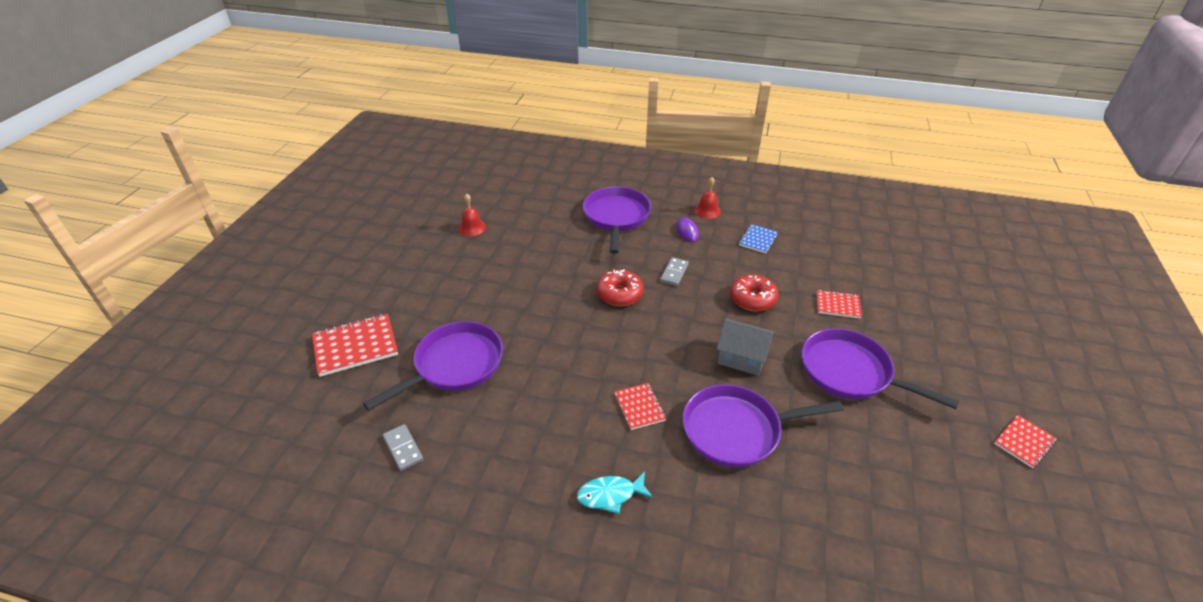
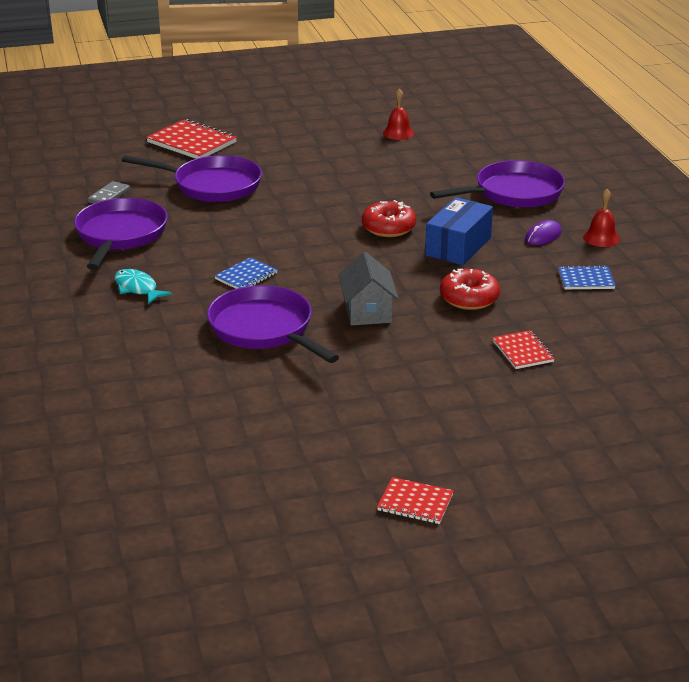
camera: 60 degrees right, 10 degrees down
(639, 407) = (246, 276): red notebook -> blue notebook
(674, 273) = (458, 246): grey domino -> blue box
(851, 372) = (413, 377): purple pan -> purple pan (120, 235)

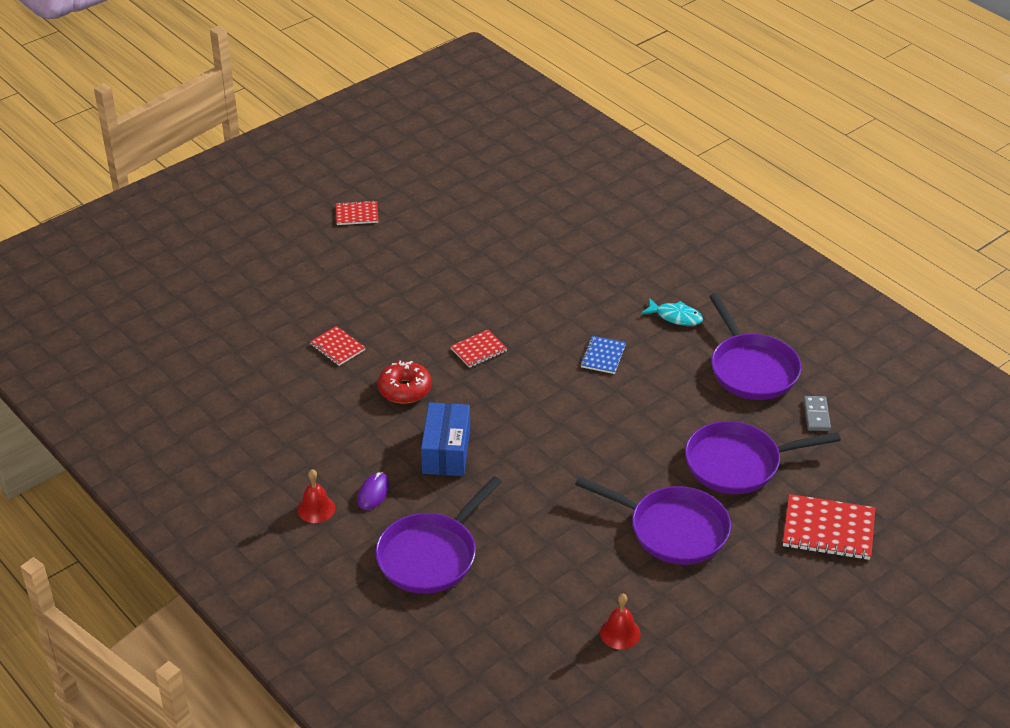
camera: 155 degrees right, 10 degrees up
(265, 329) = (544, 309): purple pan -> purple pan (672, 529)
(367, 311) = (478, 350): grey house -> red notebook
(388, 228) = (525, 456): red donut -> none
(586, 280) = (313, 444): blue notebook -> none

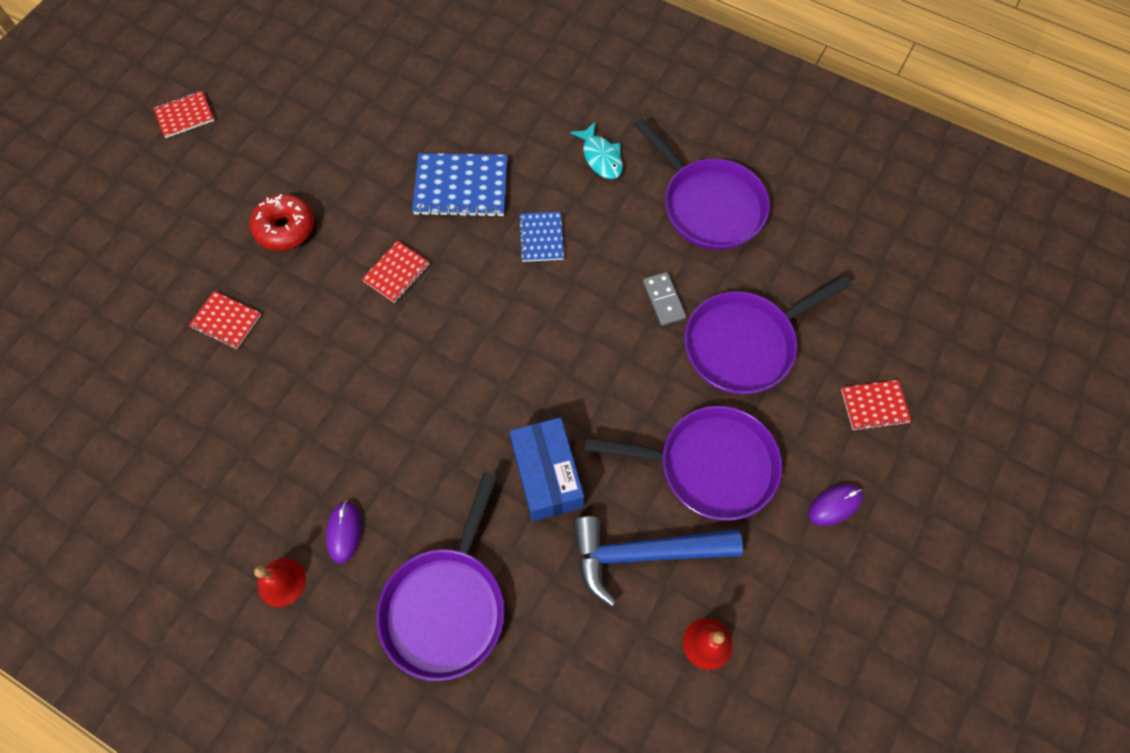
camera: 20 degrees left, 25 degrees up
(404, 389) = (329, 359): red donut -> red donut (285, 228)
(446, 451) = (410, 437): blue box -> blue box (547, 475)
(553, 309) = (461, 187): none -> blue notebook
(595, 567) = (643, 553): none -> blue hammer
(675, 317) = (600, 157): turquoise fish -> turquoise fish turned 60 degrees clockwise
(763, 581) = (834, 505): none -> purple mouse
(816, 415) = (801, 248): grey domino -> grey domino (664, 300)
(828, 529) = (874, 406): red notebook -> red notebook, size x0.58

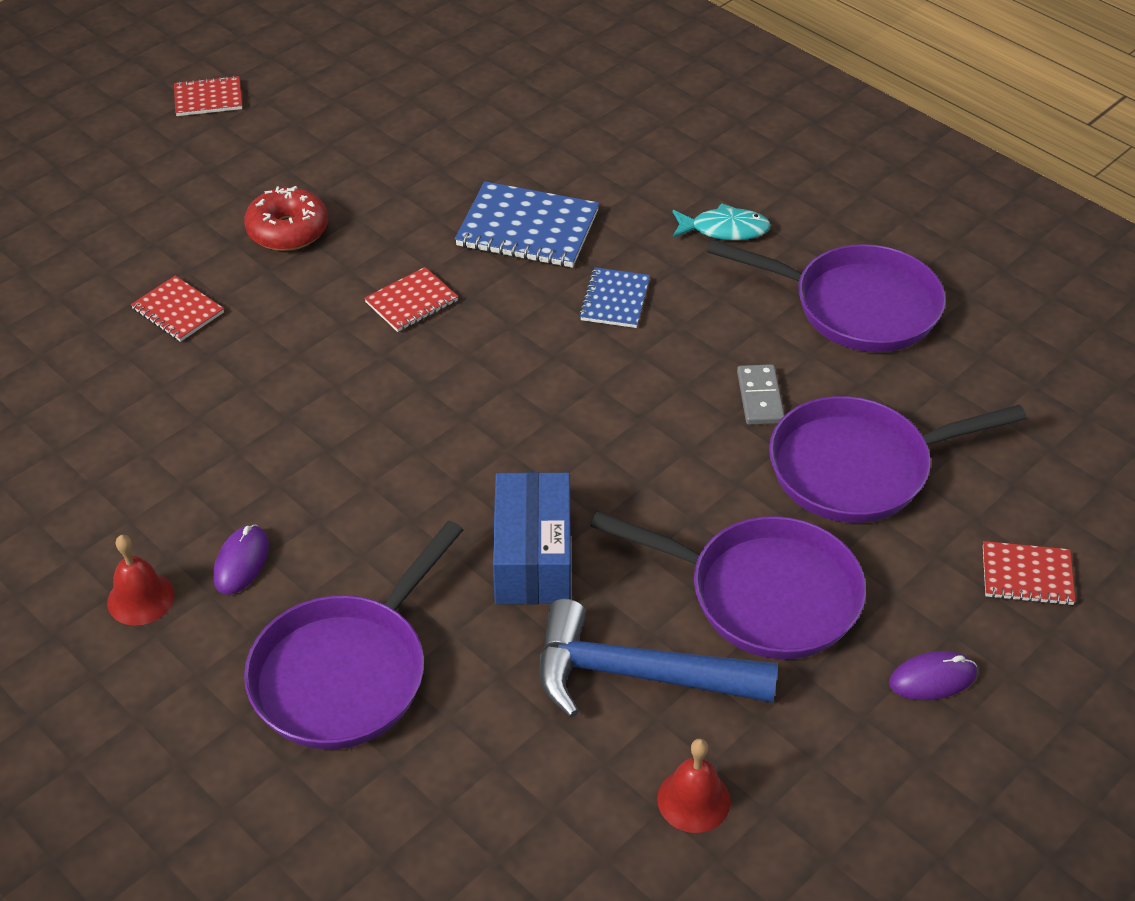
camera: 15 degrees right, 20 degrees down
(600, 157) = (724, 230): turquoise fish -> turquoise fish turned 75 degrees counterclockwise
(708, 205) = (856, 306): purple pan -> purple pan turned 45 degrees counterclockwise

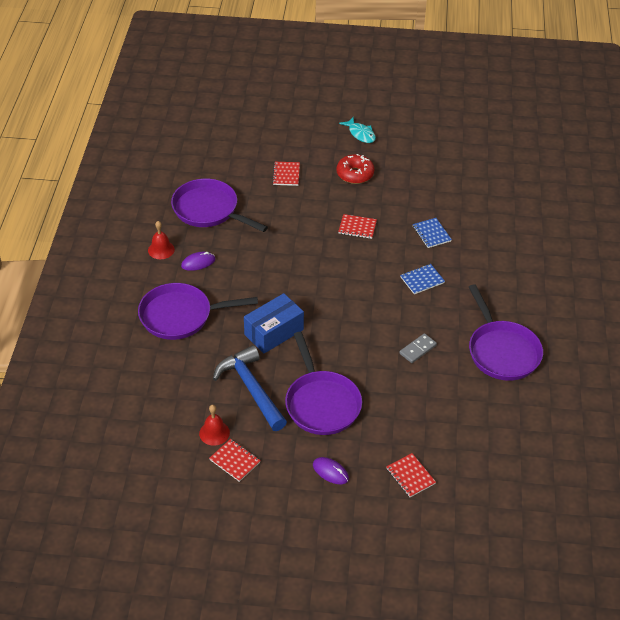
camera: 50 degrees right, 0 degrees up
(208, 98) = (396, 109): red notebook -> red notebook (235, 461)
(527, 228) = (431, 234): blue notebook -> blue notebook, size x0.58
(724, 230) = (499, 288): turquoise fish -> turquoise fish (360, 134)
(859, 468) = (413, 398): purple pan -> purple pan (209, 210)

